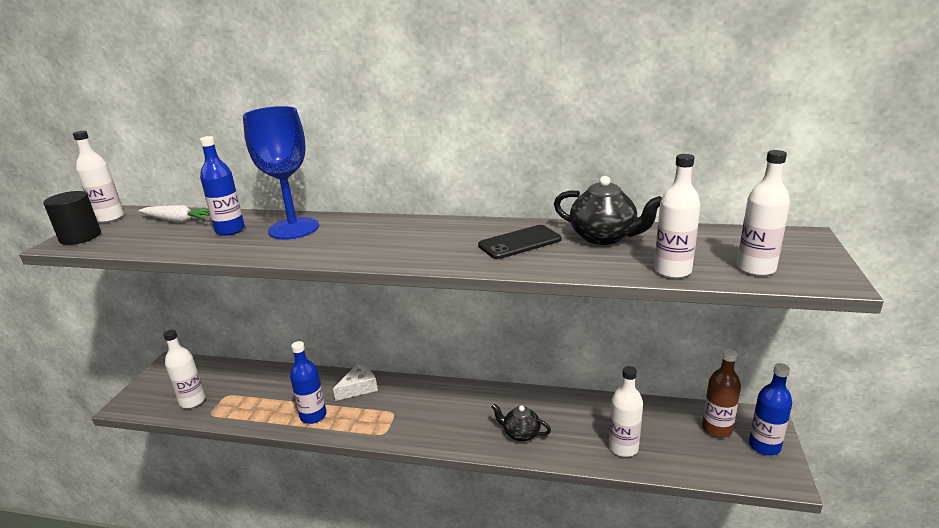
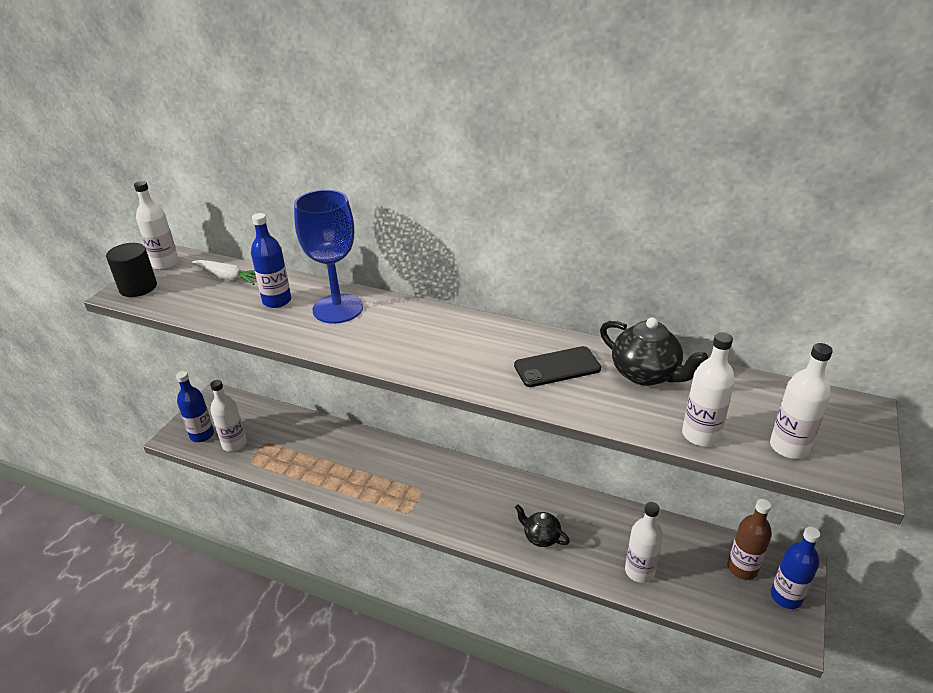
camera: 10 degrees right, 10 degrees up
(313, 416) = (344, 480): blue bottle -> blue bottle (202, 435)
(358, 388) = (392, 456): white cheese -> none

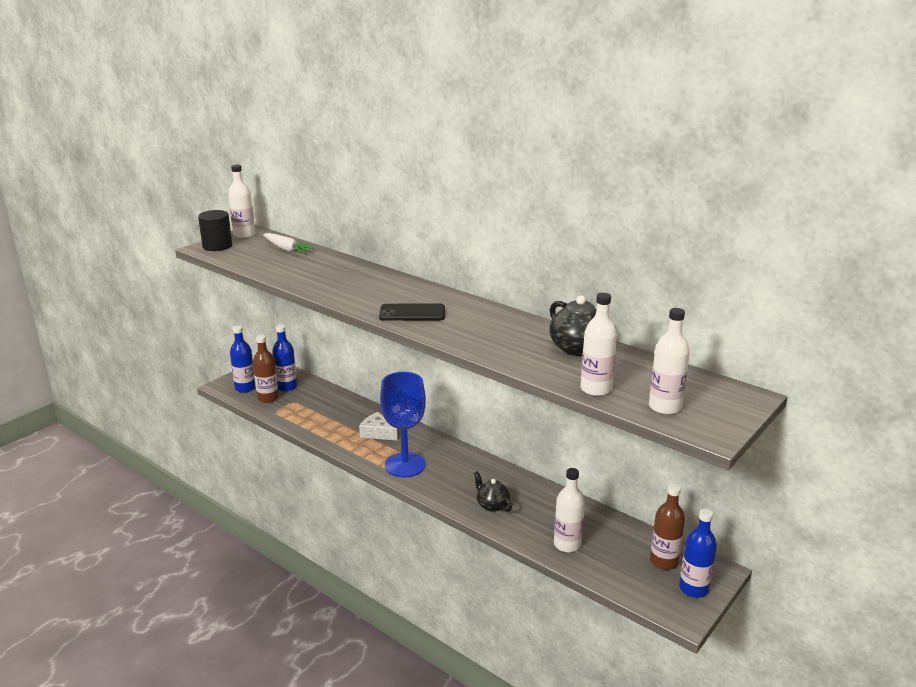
camera: 15 degrees right, 10 degrees down
(234, 444) = (268, 398): white bottle -> brown bottle
(277, 301) = (315, 267): blue bottle -> blue bottle (286, 387)
(338, 309) = (358, 277): blue goblet -> blue goblet (405, 465)
(378, 466) = (377, 433): none -> white cheese
(557, 367) = (508, 334): black phone -> black phone (412, 313)

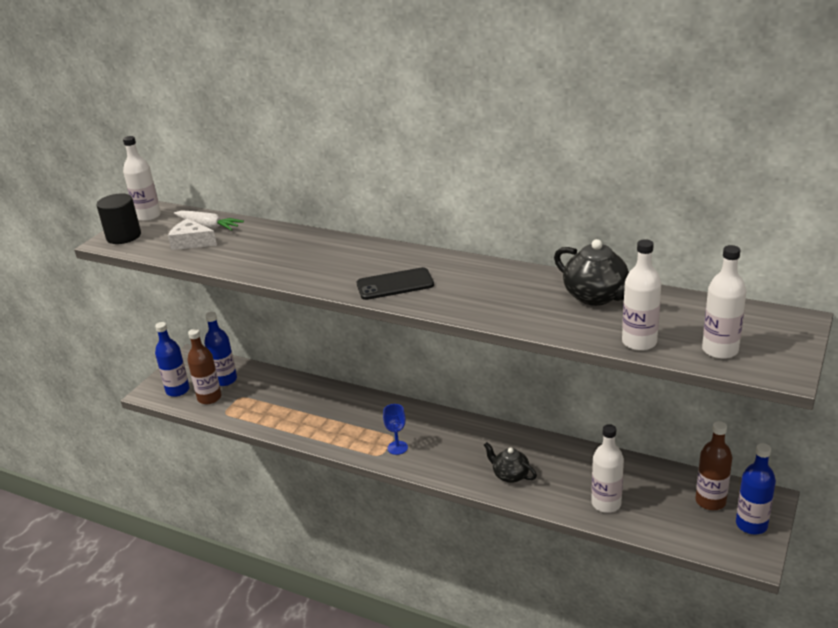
camera: 10 degrees left, 5 degrees up
(377, 433) = (351, 416): white cheese -> white cheese (191, 242)
(405, 465) = (397, 448): blue goblet -> blue goblet, size x0.45

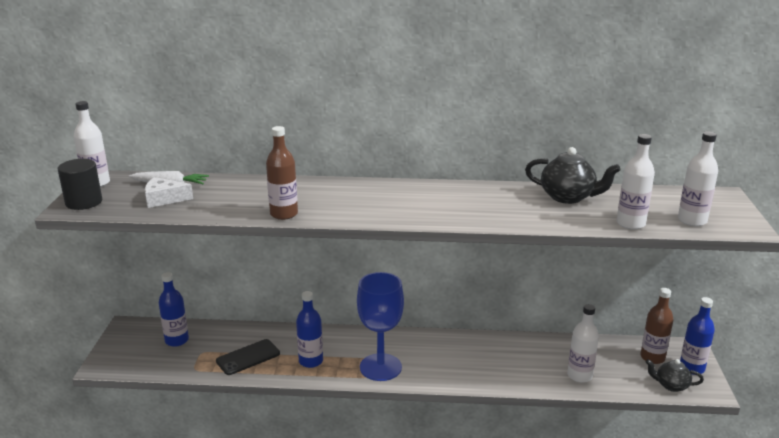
camera: 25 degrees left, 5 degrees down
(177, 390) = (131, 358): blue bottle -> blue bottle (311, 361)
(209, 398) = (170, 359): brown bottle -> brown bottle (284, 214)
(395, 284) = (394, 209): black phone -> black phone (248, 357)
(397, 448) = (380, 367): blue goblet -> blue goblet, size x2.23
(510, 475) = (490, 370): black teapot -> black teapot (671, 385)

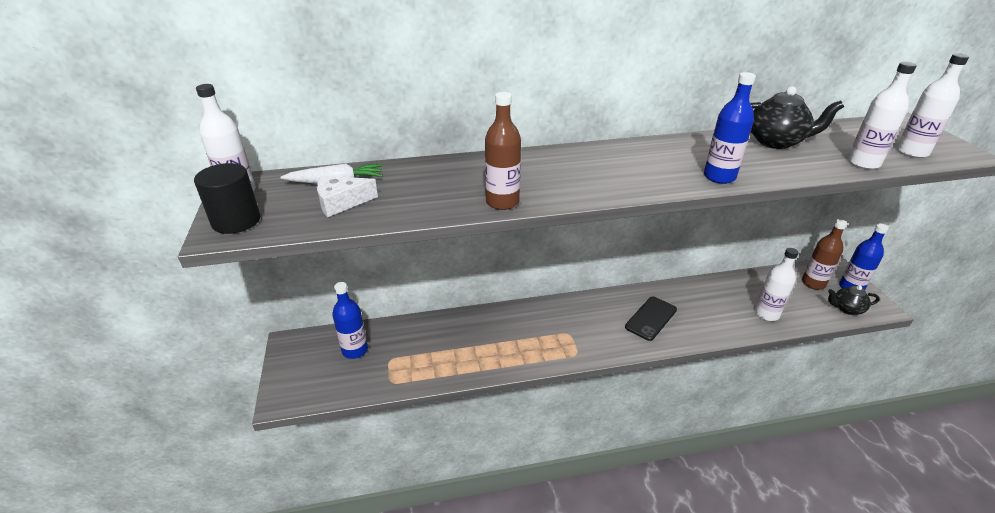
camera: 15 degrees left, 10 degrees up
(248, 357) = (443, 356): black phone -> black phone (651, 318)
(311, 361) = (510, 347): blue bottle -> blue bottle (719, 177)
(380, 367) = (583, 341): blue goblet -> none

